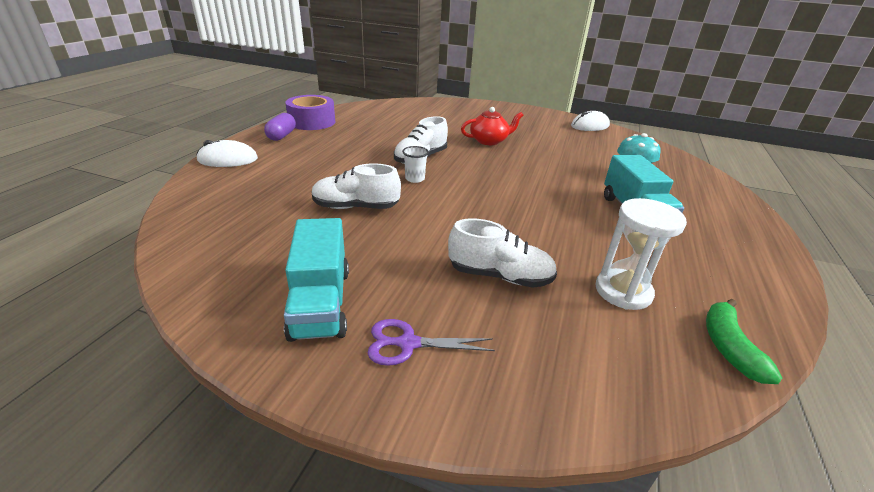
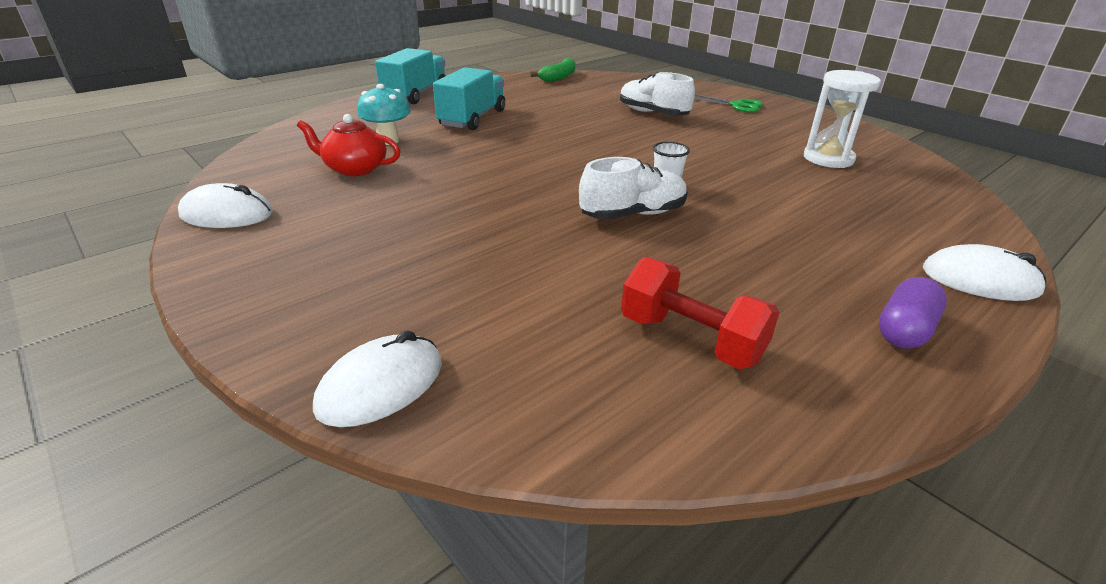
camera: 150 degrees left, 0 degrees up
(312, 122) = (841, 376): purple tape -> none
(321, 302) = (791, 125): turquoise truck -> turquoise truck (415, 95)
(355, 207) = (755, 172): white shoe -> none
(365, 122) = (691, 339): none -> red dumbbell
(408, 343) = (737, 105): purple scissors -> green scissors
(447, 103) = (381, 386): none -> white mouse
(489, 141) = (477, 222): red teapot -> red teapot (355, 169)
(623, 291) = (577, 96): white hourglass -> white hourglass (828, 158)

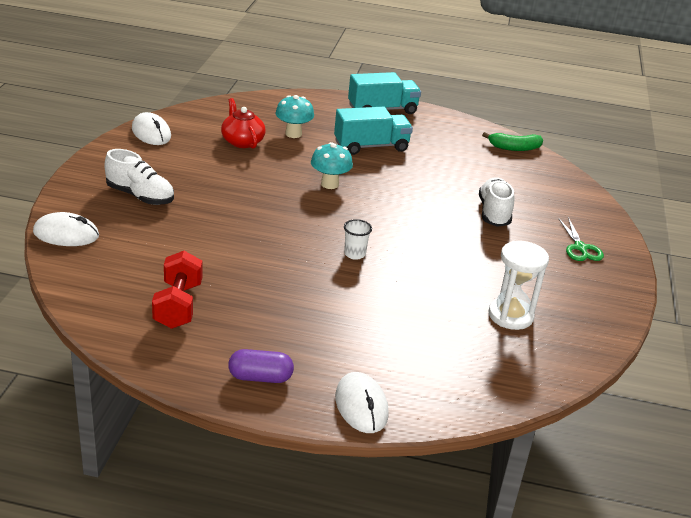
camera: 50 degrees right, 0 degrees up
(515, 156) = (329, 184): none -> turquoise mushroom
(633, 214) = (298, 252): white shoe -> white shoe (140, 196)

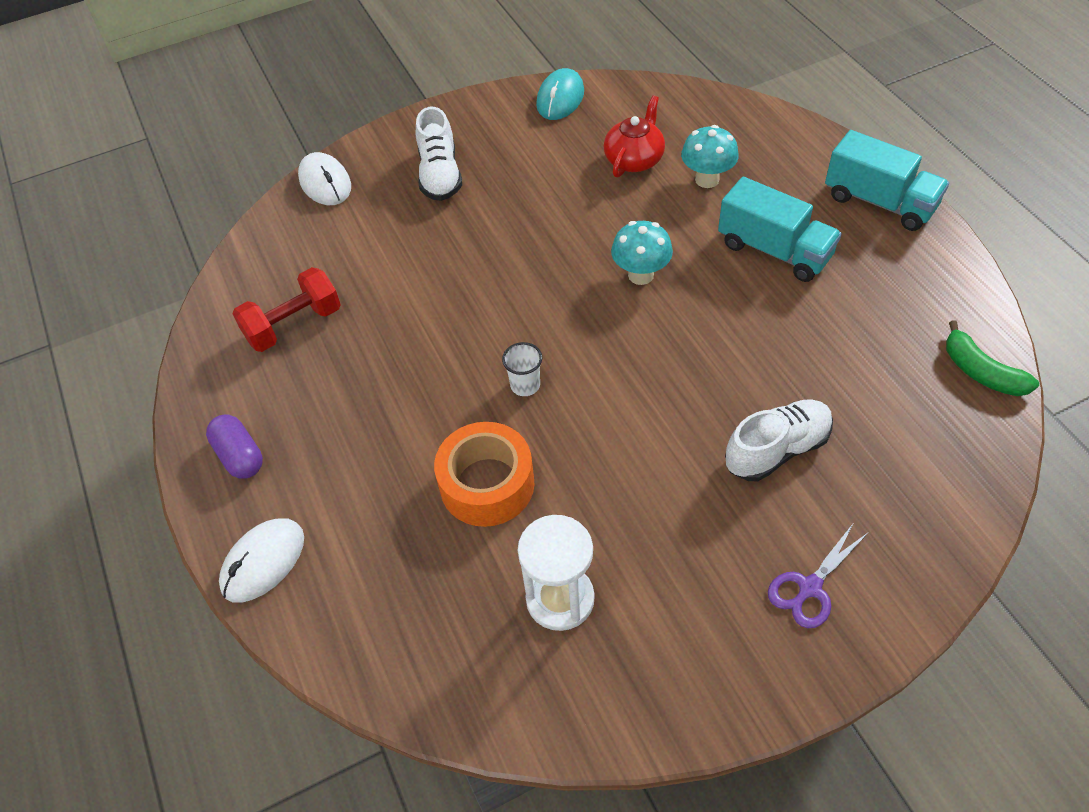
camera: 60 degrees right, 20 degrees up
(151, 133) = (560, 98): white mouse -> turquoise mouse
(407, 300) = (487, 484): none -> orange tape
(580, 248) = (810, 587): green scissors -> purple scissors

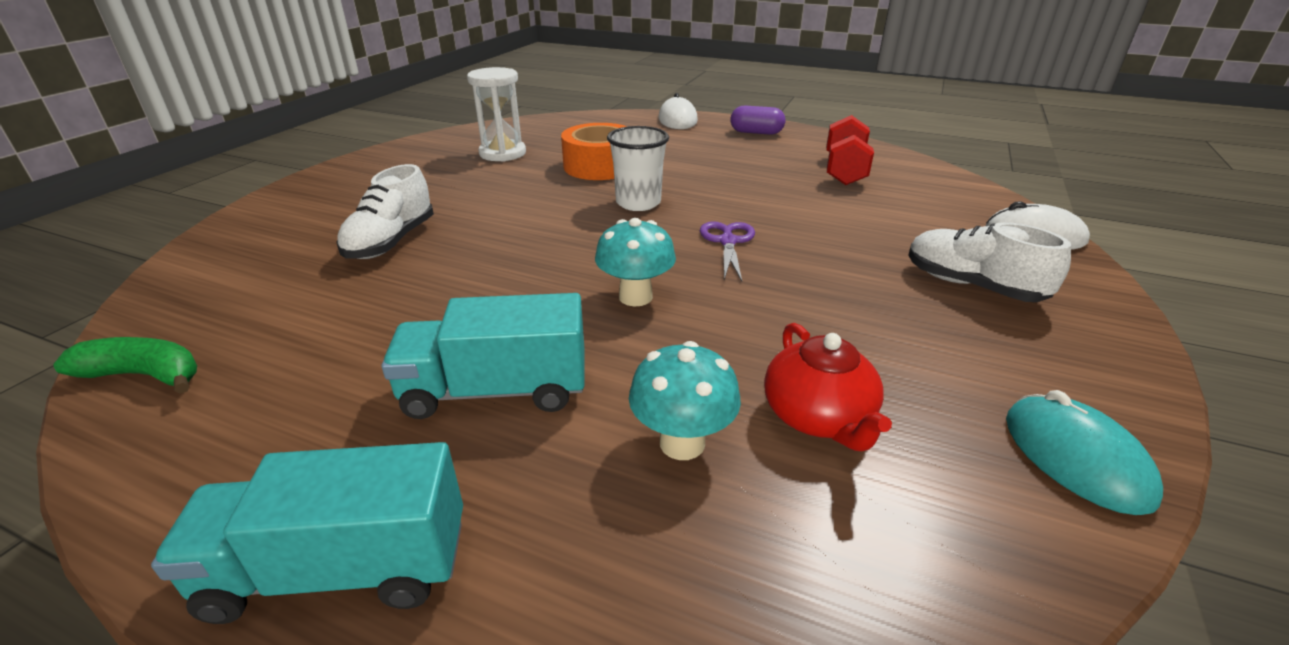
camera: 135 degrees right, 20 degrees down
(525, 385) = (638, 203): white cup -> white cup, size x1.62
(810, 587) = (332, 199): purple scissors -> purple scissors (728, 241)

